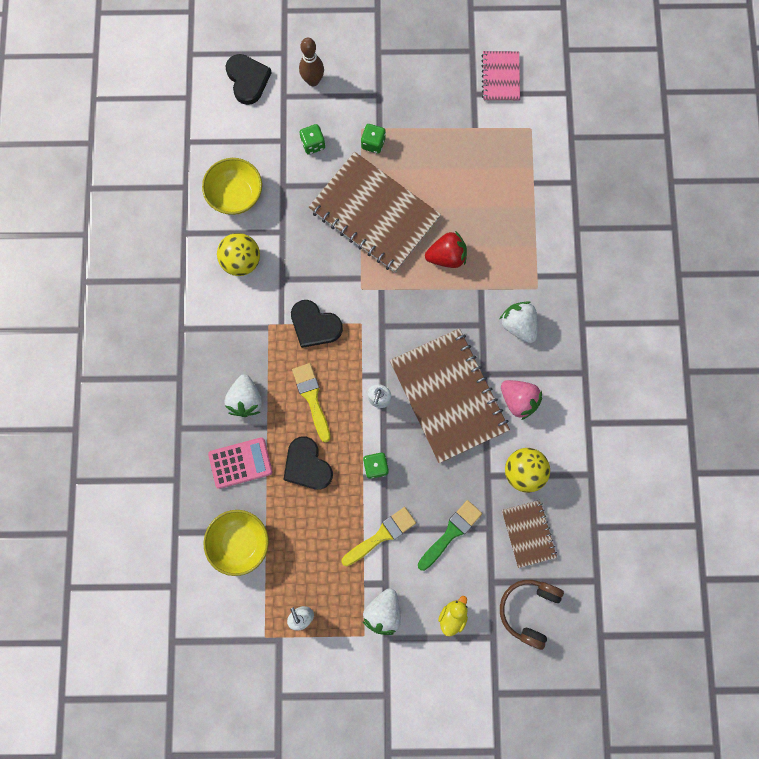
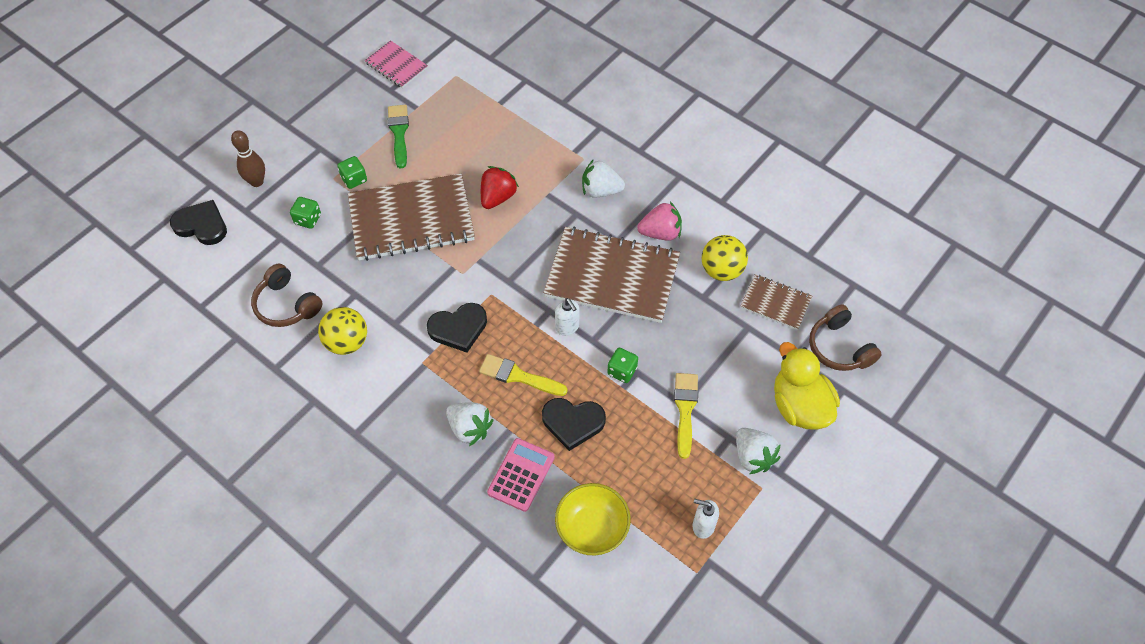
camera: 50 degrees left, 20 degrees down
(236, 195) = (286, 305): yellow bowl -> brown headphones
(451, 532) = (728, 356): green brush -> green brush (399, 133)
(452, 615) = (799, 406): yellow duck -> yellow duck, size x2.01

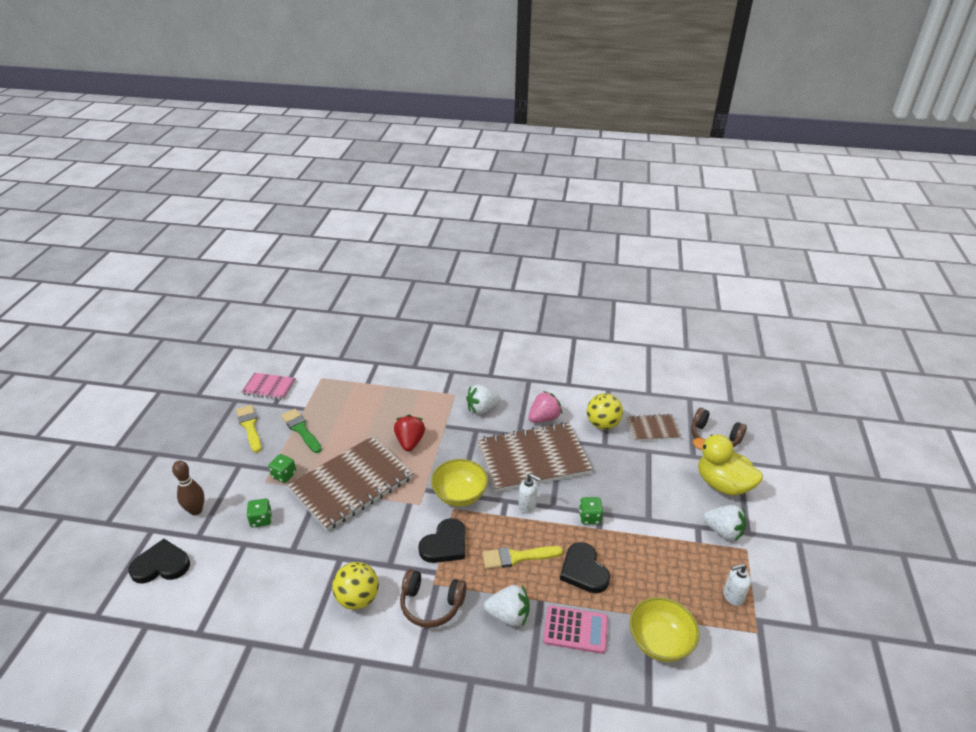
camera: 30 degrees left, 20 degrees down
(286, 305) = (283, 593): brown headphones -> brown headphones (431, 604)
(508, 282) = (459, 495): none -> yellow bowl
(521, 475) = (575, 630): pink calculator -> pink calculator turned 105 degrees clockwise
(573, 423) = (583, 570): black heart -> black heart turned 90 degrees clockwise
(685, 410) = (653, 522): yellow brush -> yellow brush (250, 426)

